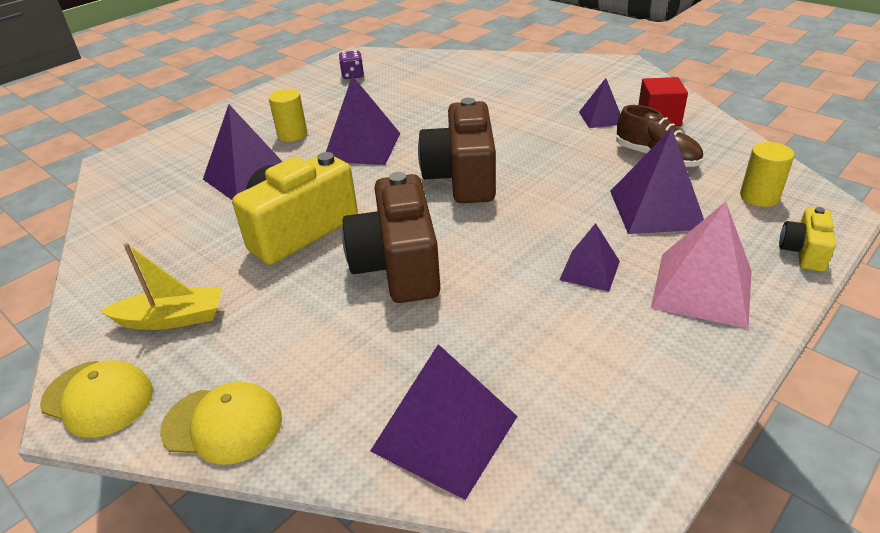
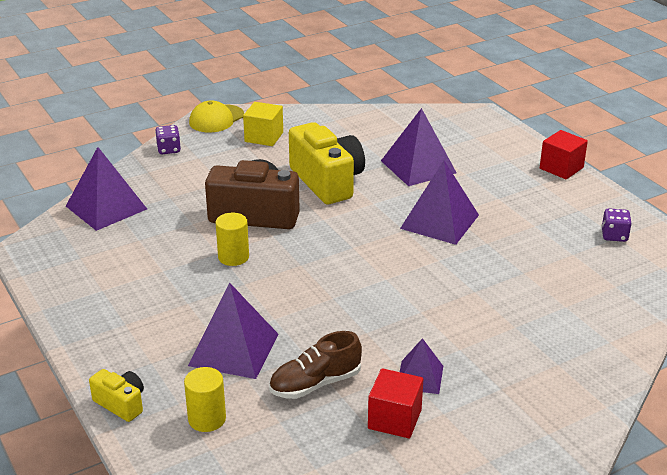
camera: 105 degrees right, 5 degrees down
(172, 318) = (264, 137): yellow boat -> yellow cube
(223, 424) = (169, 149): yellow cap -> purple dice
(240, 106) = (561, 168): none -> red cube
(292, 134) = (485, 190): yellow cylinder -> yellow cylinder (233, 257)
(462, 177) = (353, 262): brown camera -> none
(590, 270) = (187, 290): purple pyramid -> none
(702, 288) = (128, 333): pink pyramid -> none

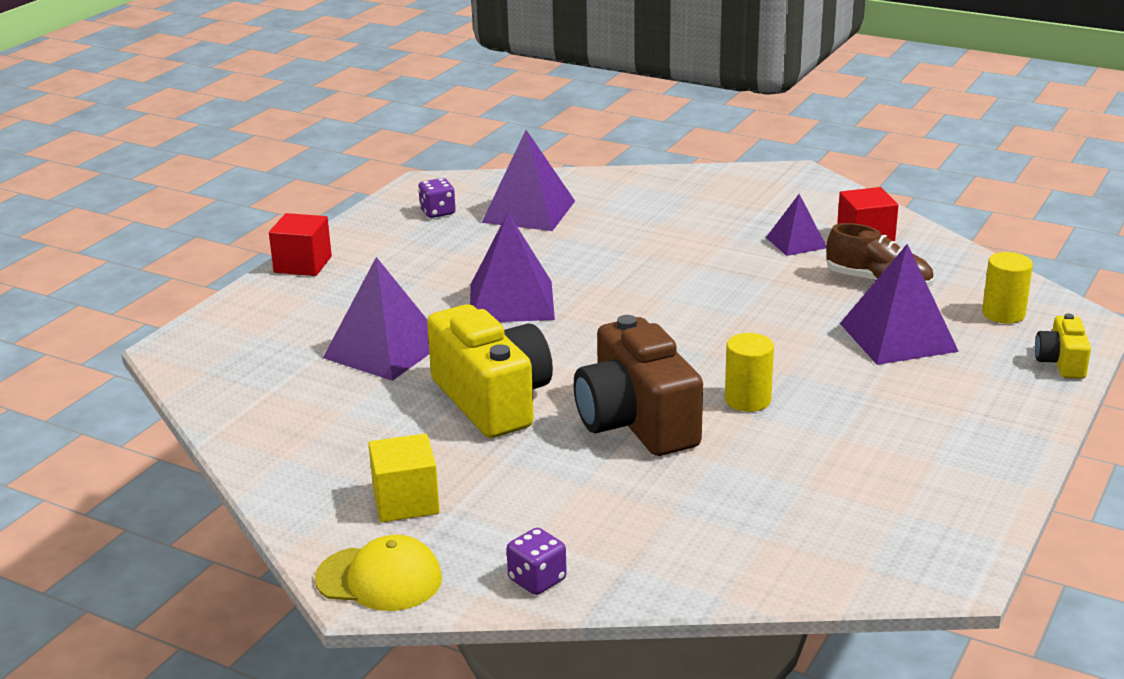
camera: 120 degrees left, 5 degrees down
(106, 207) = (768, 554): purple pyramid -> purple pyramid (528, 211)
(327, 181) = (492, 400): yellow camera -> yellow camera turned 120 degrees clockwise

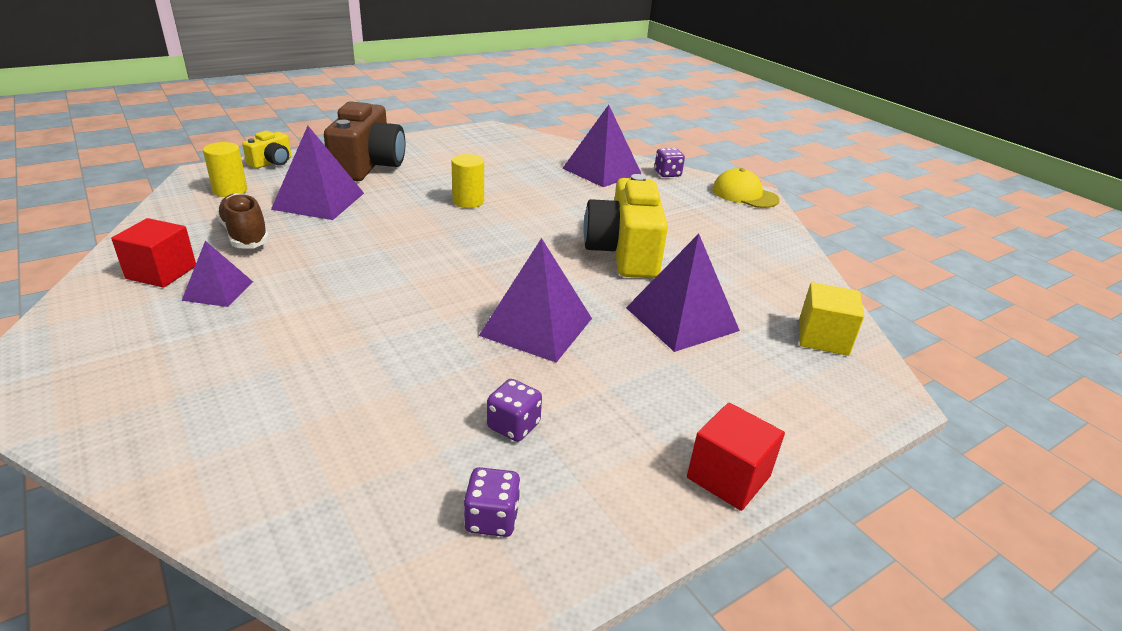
camera: 155 degrees left, 5 degrees up
(406, 502) = (715, 218): yellow cube -> yellow cube (823, 338)
(465, 245) = (513, 426): none -> purple dice
(528, 211) = (380, 459): purple pyramid -> purple pyramid (602, 171)
(636, 422) = (547, 212): brown camera -> brown camera (368, 166)

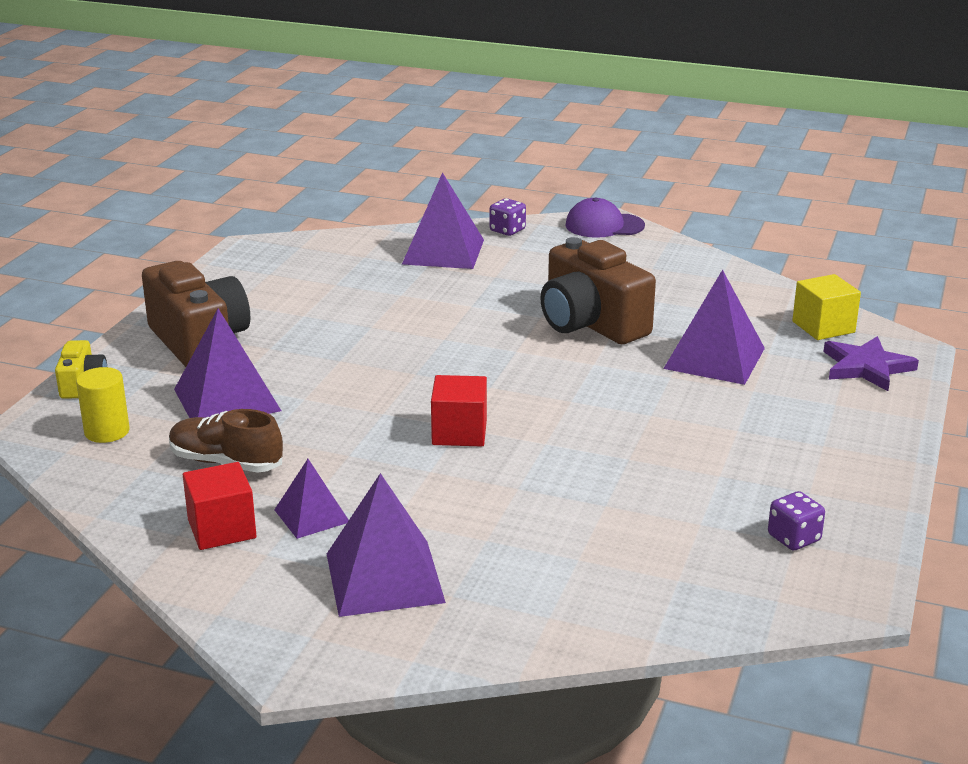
camera: 35 degrees left, 5 degrees down
(468, 201) = (375, 336): yellow cylinder -> none
(513, 426) = (720, 484): purple dice -> none
(536, 326) = (623, 414): purple pyramid -> purple pyramid (384, 577)
(624, 252) = (590, 324): yellow camera -> brown camera
(728, 477) = (886, 445): red cube -> red cube (459, 432)
(744, 194) = (604, 225): yellow cap -> purple cap
(816, 392) = (866, 367): none -> purple star

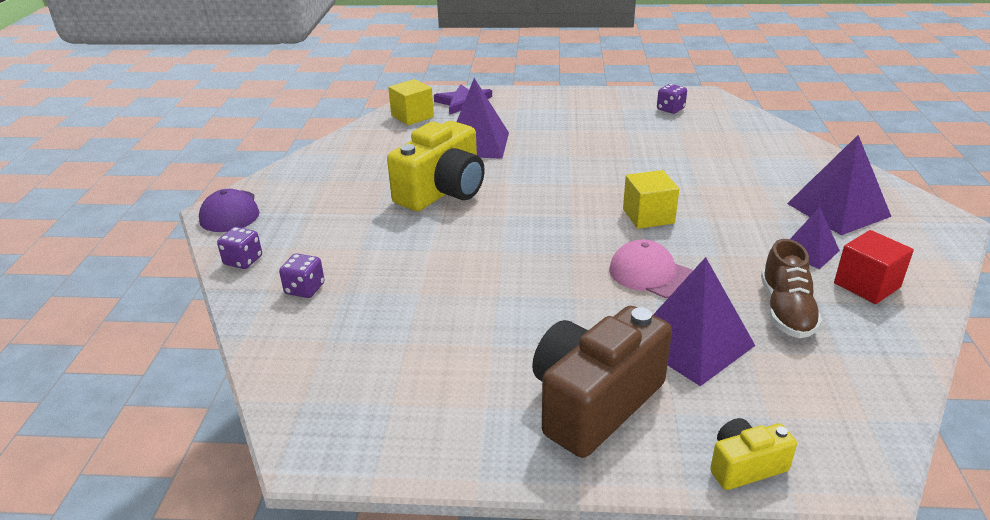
camera: 105 degrees left, 5 degrees up
(107, 431) = (811, 403): yellow cylinder -> none
(343, 406) = (652, 275): none -> pink cap
(443, 251) = (304, 289): purple pyramid -> purple dice
(459, 432) = (648, 216): red cube -> yellow cube
(590, 324) = (442, 191): brown camera -> yellow camera

